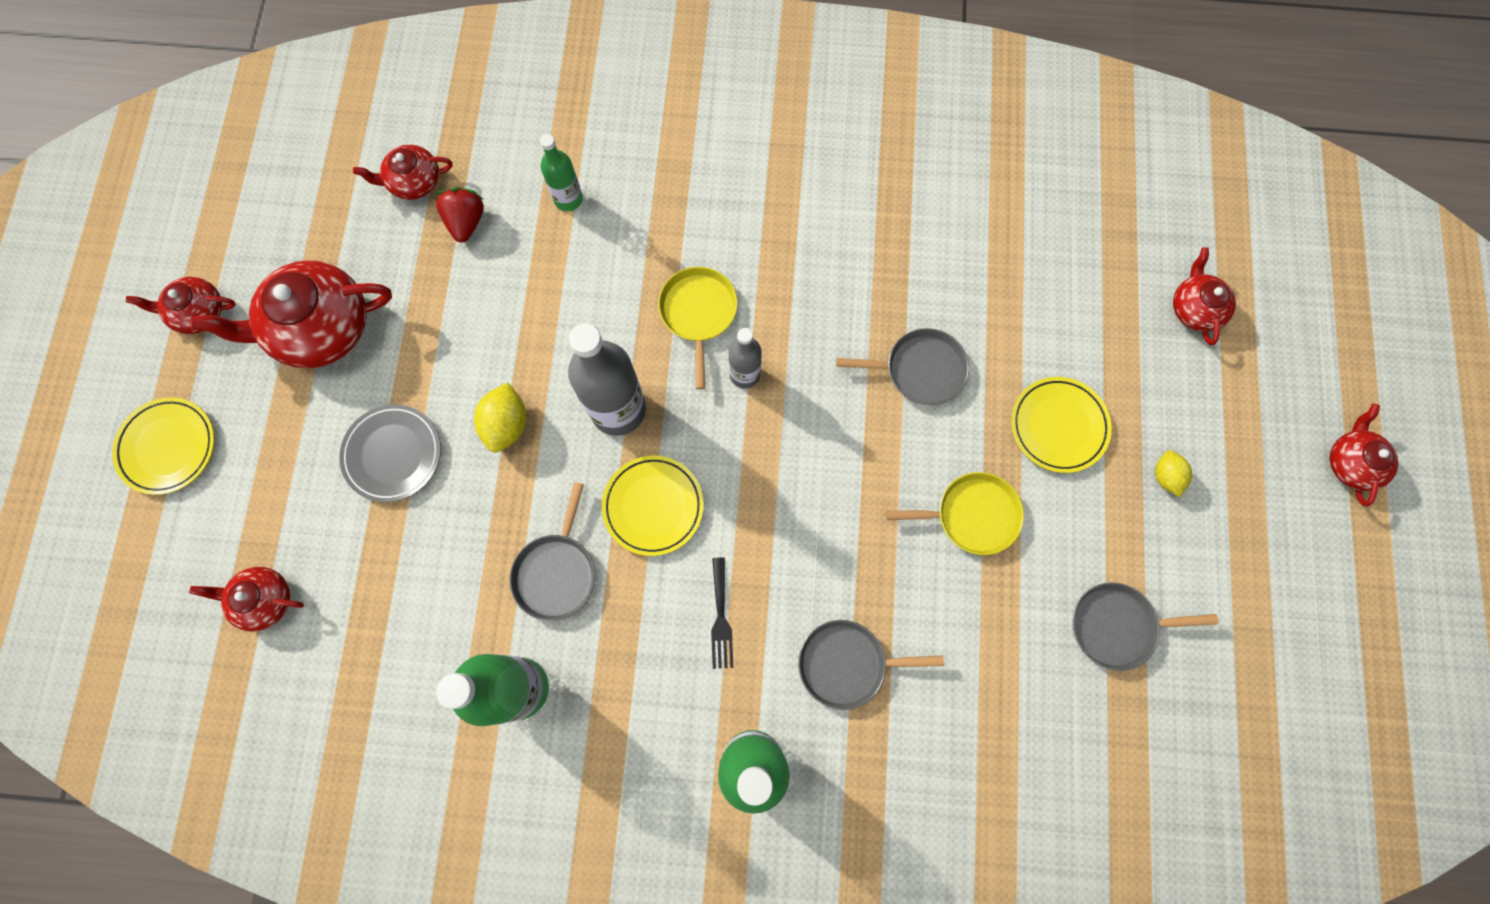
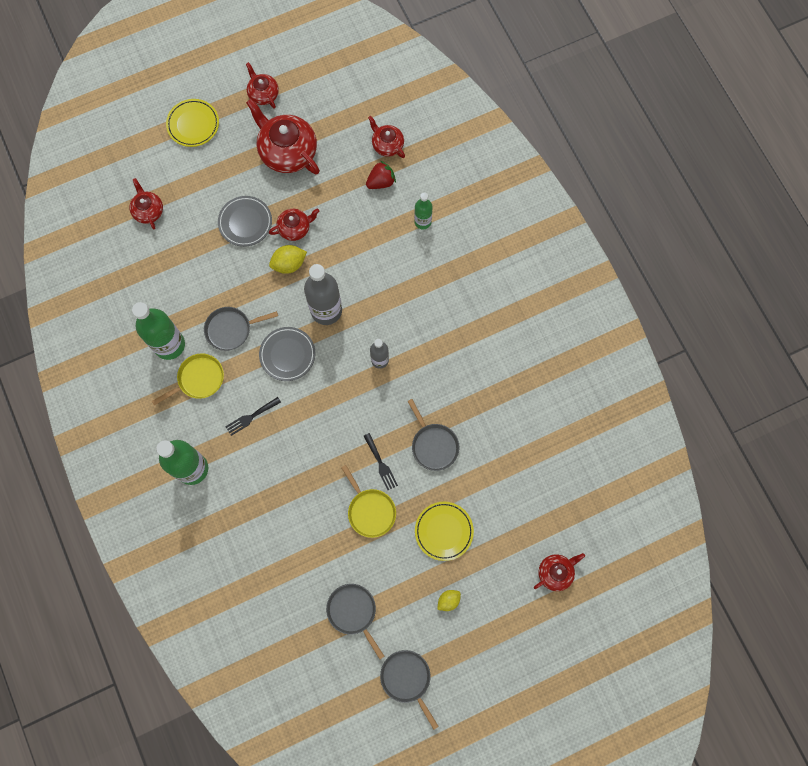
camera: 60 degrees right, 0 degrees up
(653, 506) = (287, 355): yellow plate -> grey plate
(698, 313) = (399, 319): yellow pan -> yellow pan (199, 379)
(846, 664) = (261, 488): grey pan -> grey pan (407, 679)
(907, 460) = (381, 464): none -> black fork
(1351, 463) = (514, 698): red teapot -> red teapot (295, 228)

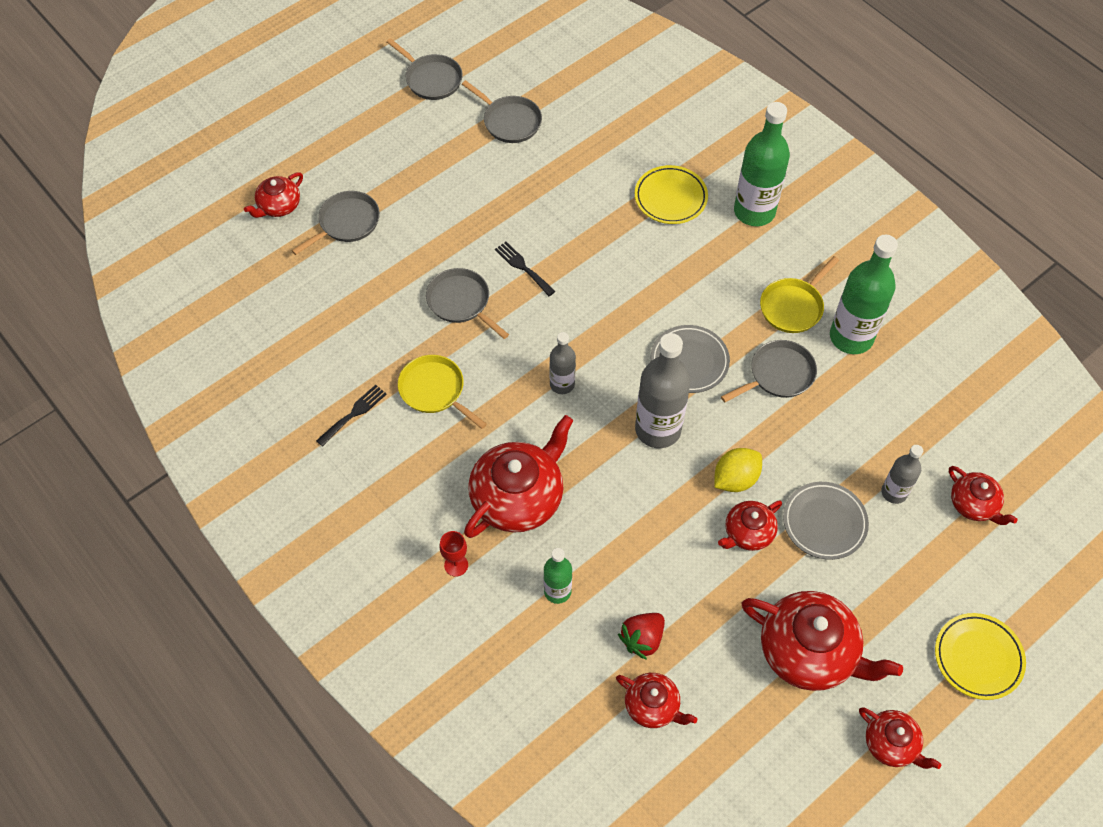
camera: 165 degrees right, 15 degrees down
(193, 230) = (894, 492): none -> grey bottle
(251, 417) = (707, 280): black fork -> black fork (354, 413)
(370, 511) = (520, 217): yellow pan -> yellow pan (434, 390)
(430, 287) = (518, 497): none -> red teapot
(444, 531) = (424, 216): yellow plate -> yellow plate (670, 198)
(448, 600) = (402, 154): yellow lemon -> none
(480, 253) = (456, 565): none -> red goblet
(505, 541) = (346, 223): none -> grey pan

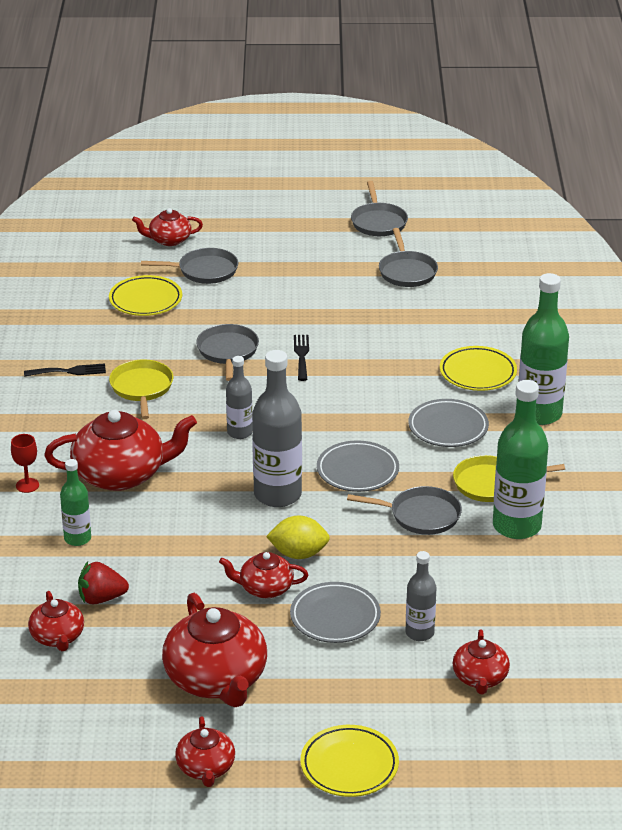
camera: 40 degrees right, 25 degrees down
(332, 288) = (145, 300): none -> yellow plate
(707, 270) = (448, 427): none -> grey plate

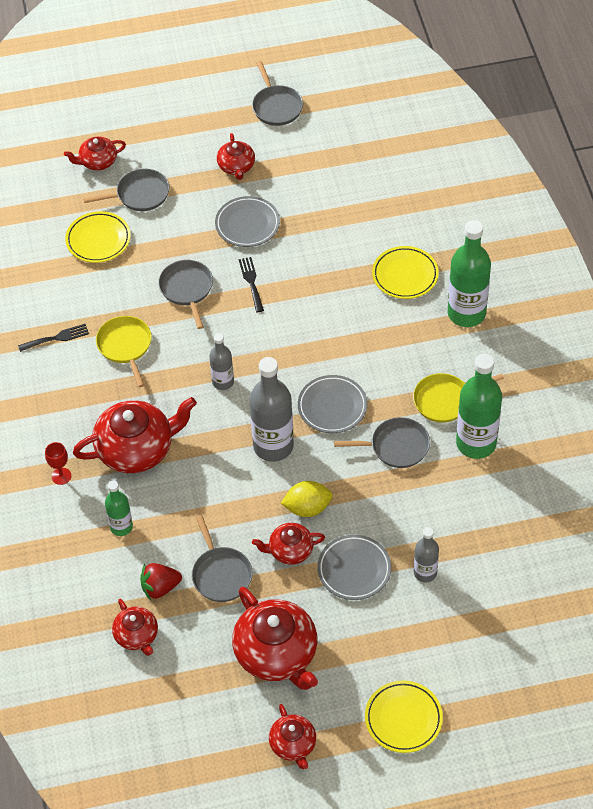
camera: 10 degrees left, 20 degrees up
(407, 272) = (316, 164): grey pan -> grey pan (221, 574)
(448, 427) = (395, 343): grey plate -> grey plate (247, 224)
(480, 678) = (483, 610): red teapot -> red teapot (236, 166)

